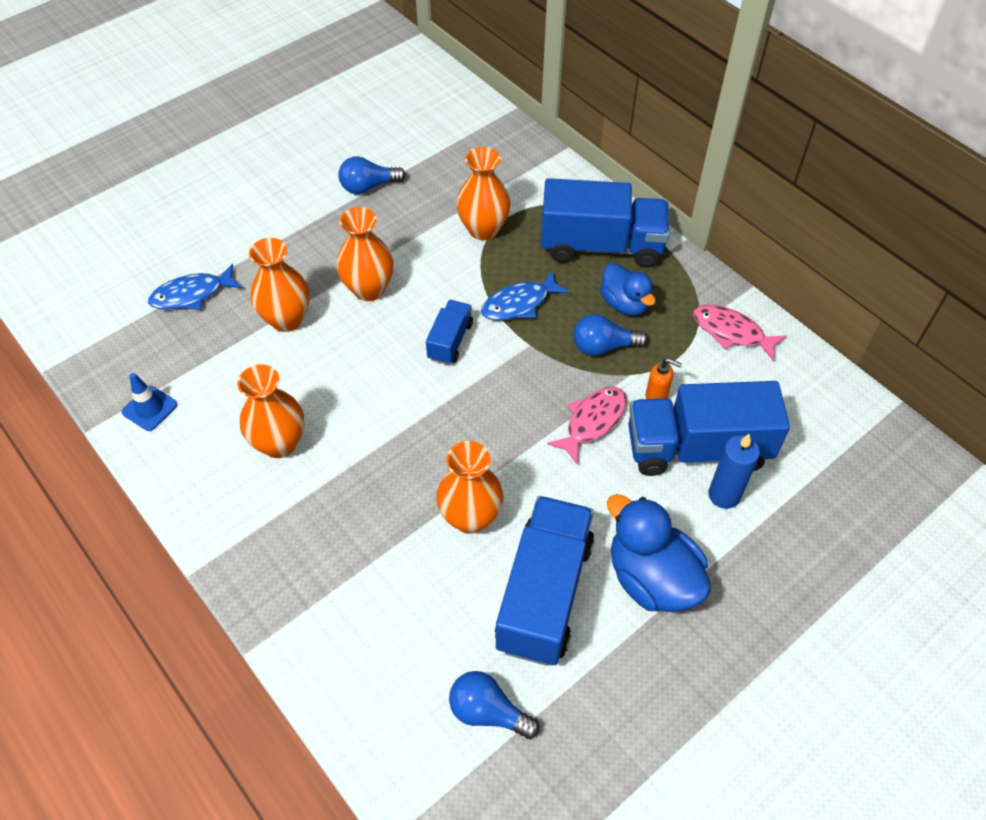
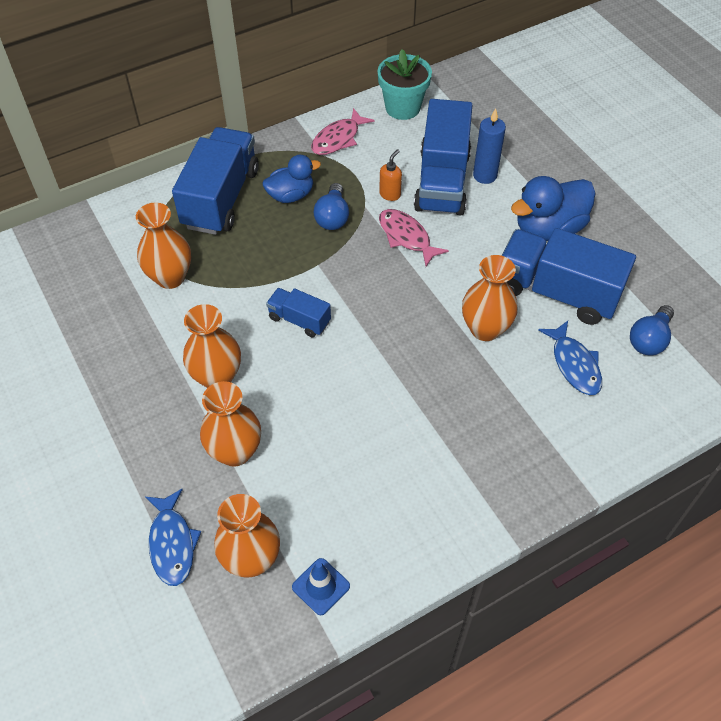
camera: 80 degrees left, 0 degrees up
(279, 443) = (387, 466): orange vase -> orange vase (251, 559)
(368, 187) = (72, 364): blue light bulb -> none
(519, 303) = (270, 264): blue fish -> blue fish (574, 364)
(815, 390) = (402, 108): none -> turquoise flower pot

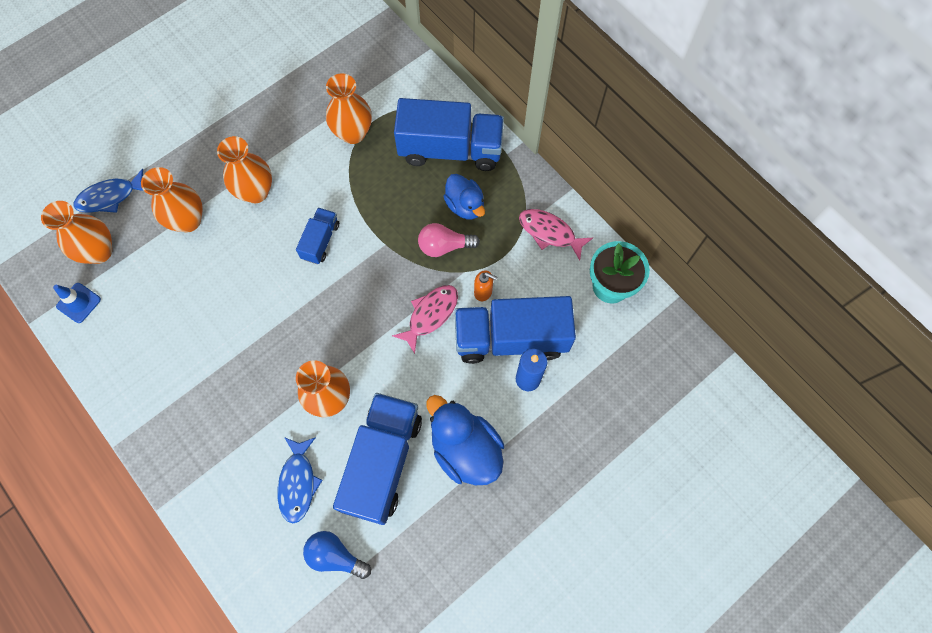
camera: 80 degrees right, 15 degrees up
(332, 217) = (444, 246): blue light bulb -> pink light bulb
(574, 364) = (298, 483): blue fish -> blue fish turned 60 degrees counterclockwise

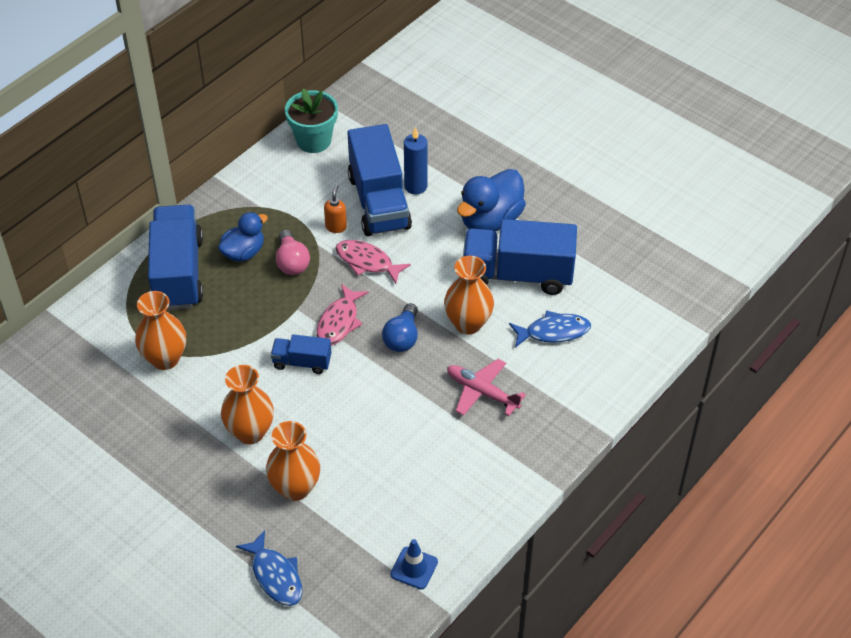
camera: 100 degrees left, 20 degrees down
(99, 251) = (348, 566): orange vase -> none
(243, 396) = (482, 392): none -> pink plane
(335, 556) = (608, 293): blue light bulb -> blue light bulb (402, 338)
(549, 232) = (265, 187): pink fish -> pink fish (339, 322)

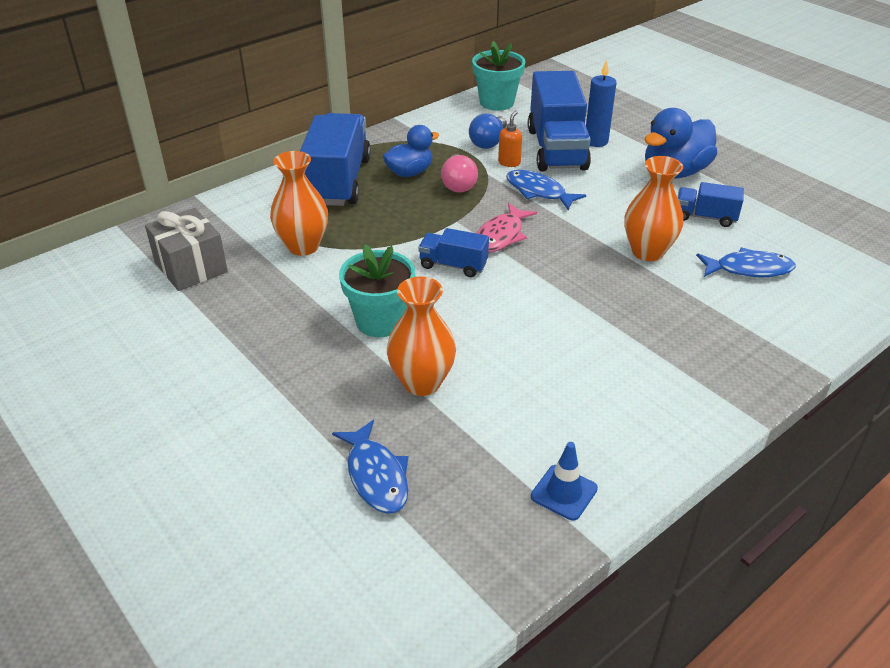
camera: 10 degrees right, 10 degrees down
(71, 397) = (191, 267): none -> grey gift
(250, 432) = (380, 321): orange vase -> turquoise flower pot
(367, 262) = (538, 191): pink fish -> blue fish
(402, 338) = (570, 256): blue light bulb -> blue light bulb (488, 142)
(482, 392) = (663, 315): pink plane -> none
(517, 274) = (705, 217): blue truck -> blue truck, size x0.50

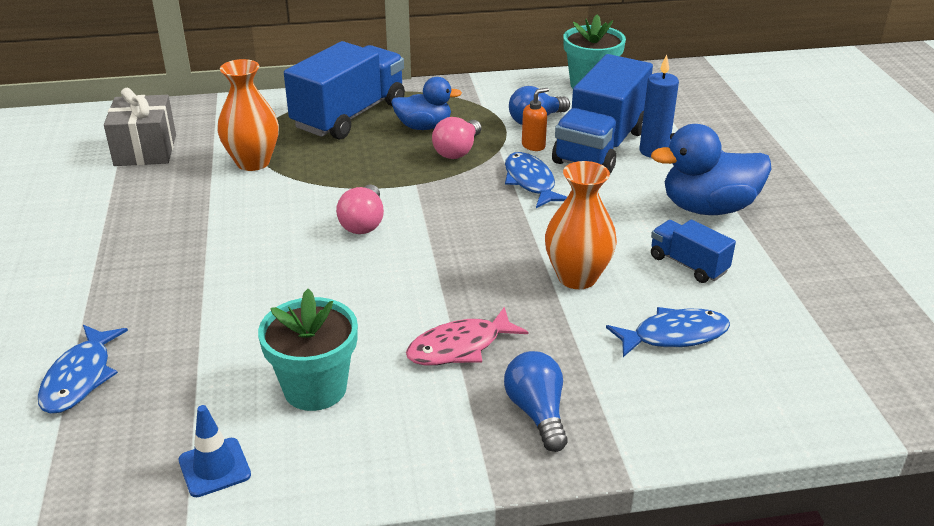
camera: 30 degrees right, 5 degrees down
(380, 321) = (240, 249): turquoise flower pot -> turquoise flower pot (315, 388)
(422, 382) = (211, 315): orange vase -> none
(453, 265) = (363, 223): blue truck -> pink light bulb
(501, 236) = (441, 211): pink fish -> pink fish (459, 347)
(726, 356) = (537, 412): none -> blue light bulb
(749, 269) = (674, 335): blue fish -> blue fish turned 45 degrees counterclockwise

